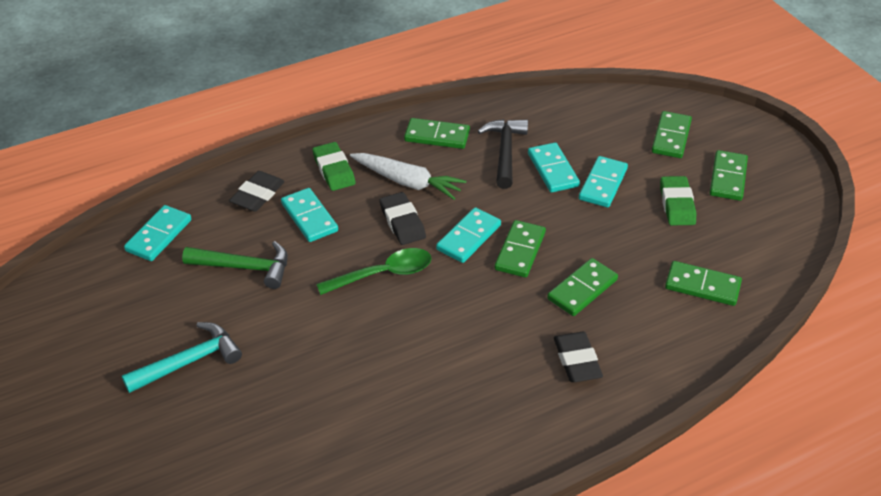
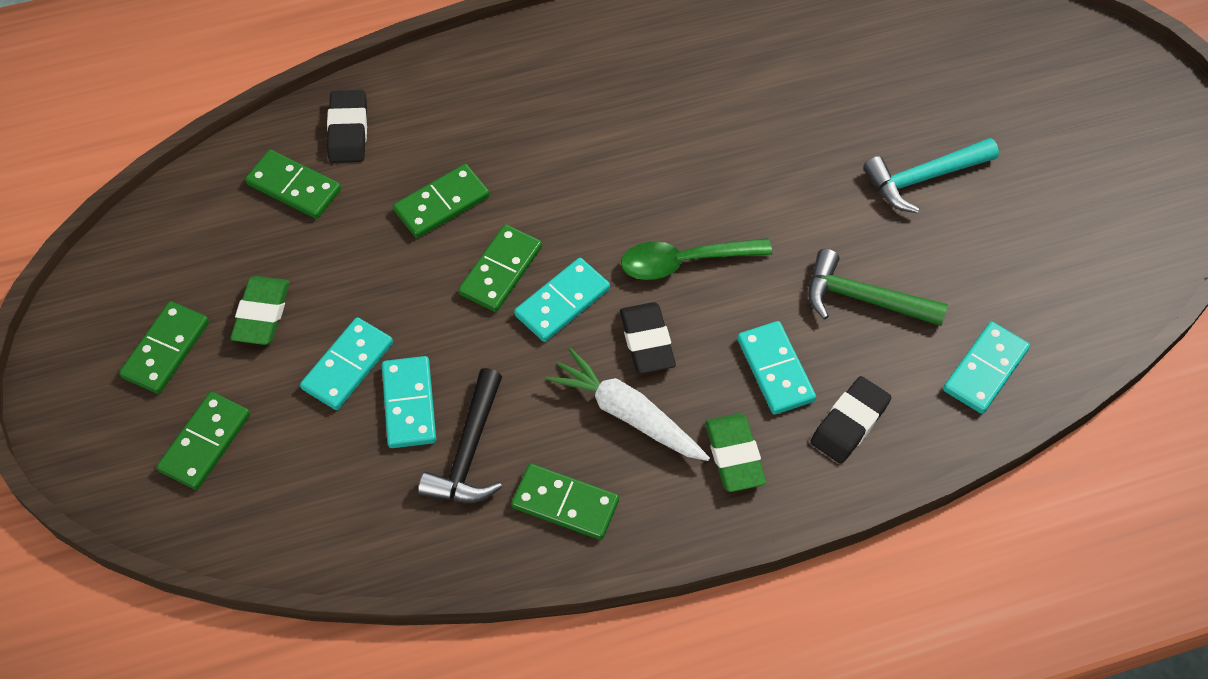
camera: 170 degrees left, 15 degrees up
(577, 360) = (482, 117): black eraser -> black eraser (348, 130)

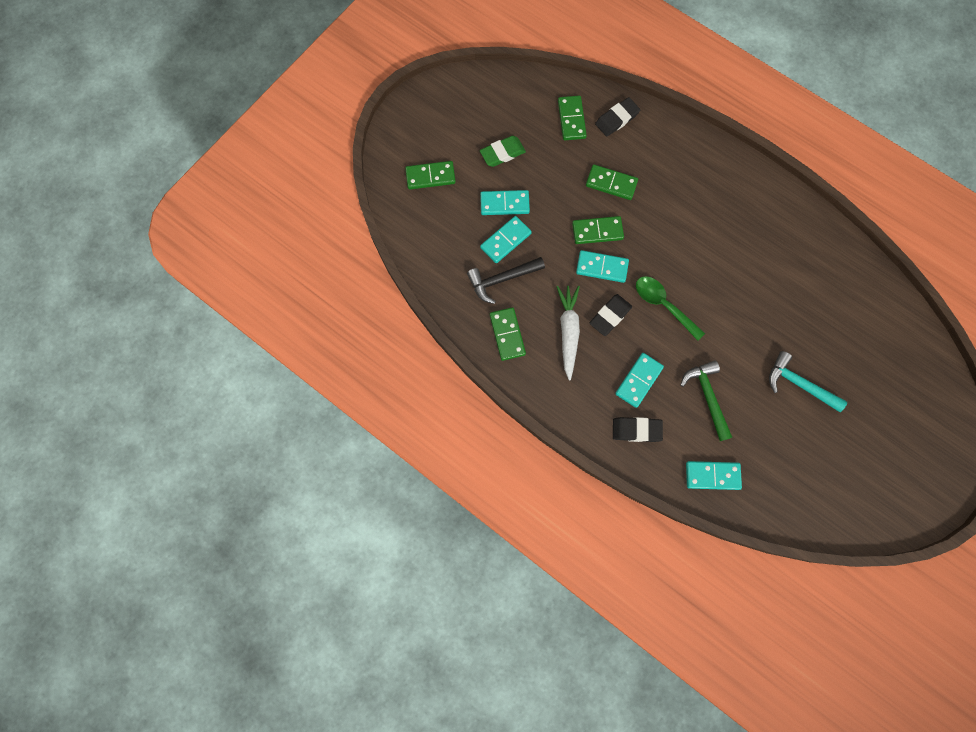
camera: 55 degrees right, 15 degrees up
(166, 350) = (459, 130): green domino -> none
(734, 455) = (582, 390): green eraser -> none

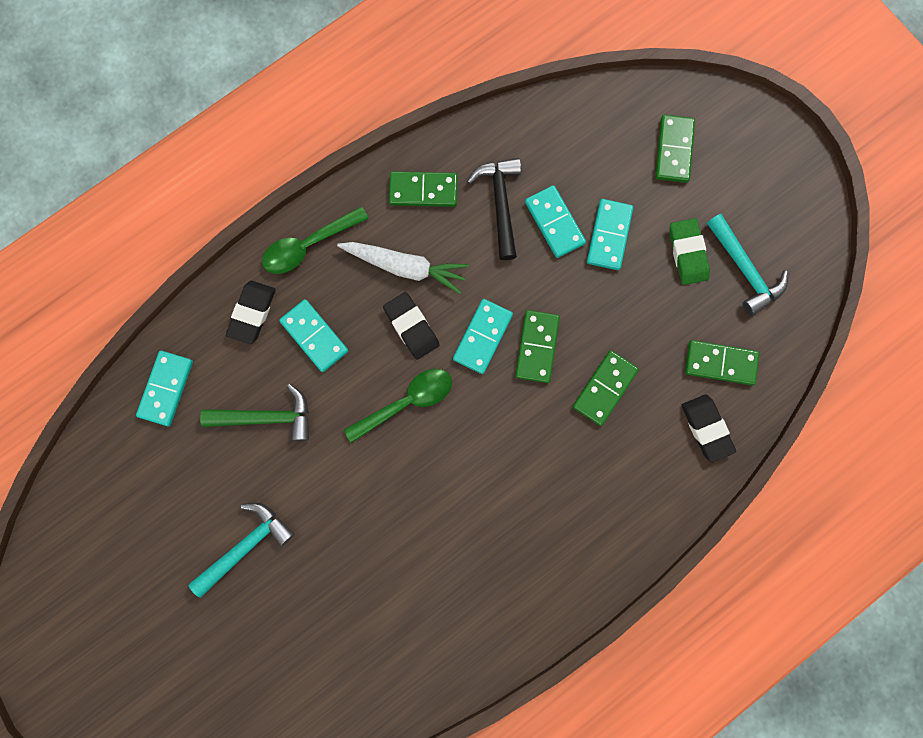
camera: 105 degrees right, 5 degrees up
(504, 117) = (745, 270): none -> turquoise hammer
(573, 404) = (308, 245): none -> green spoon

